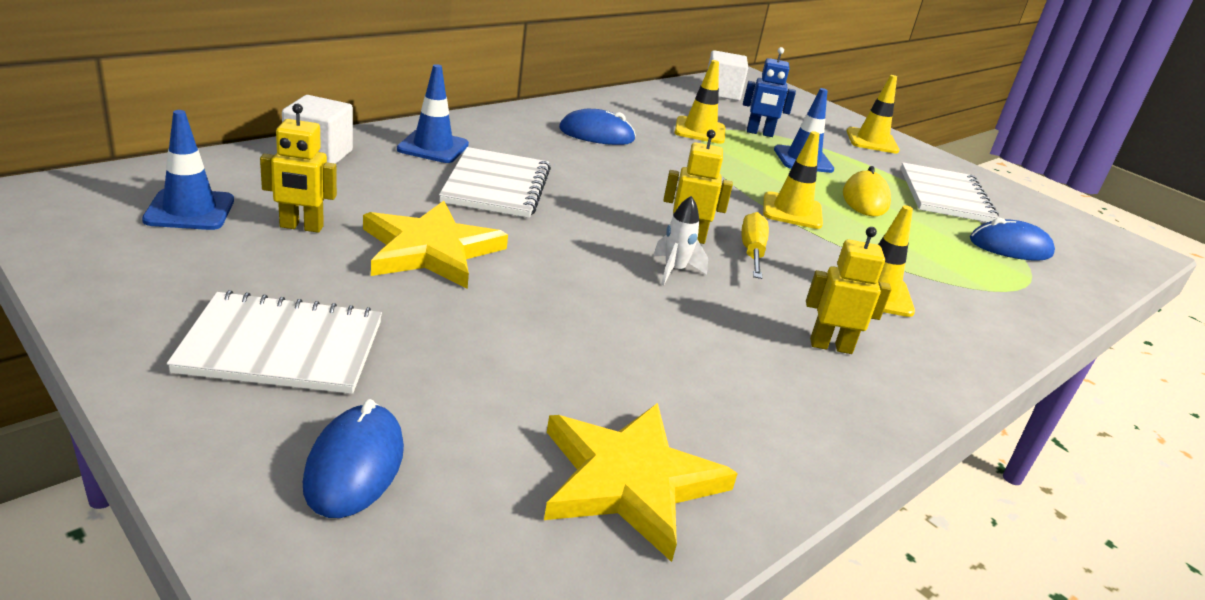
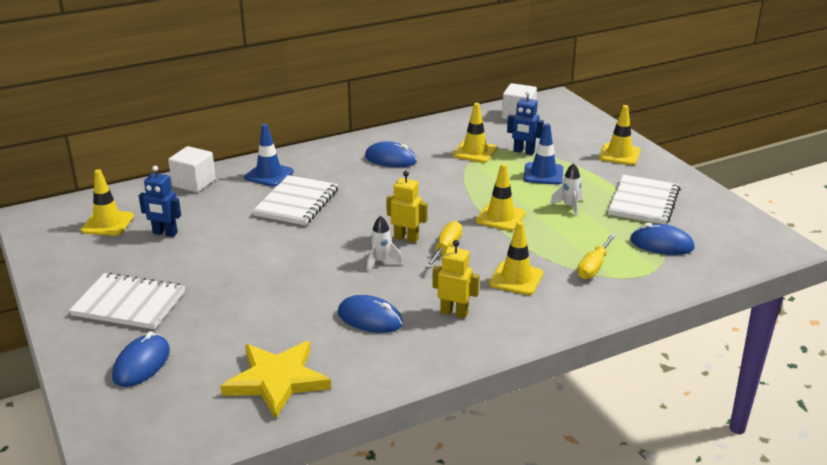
camera: 20 degrees right, 0 degrees up
(190, 210) = (107, 223): blue traffic cone -> yellow traffic cone
(301, 227) = (165, 233): yellow robot -> blue robot
(431, 250) = (233, 248): yellow star -> none
(715, 359) = (370, 318): none -> blue mouse
(865, 199) = (569, 206): yellow mouse -> white rocket
(958, 277) = (593, 267): none -> yellow screwdriver

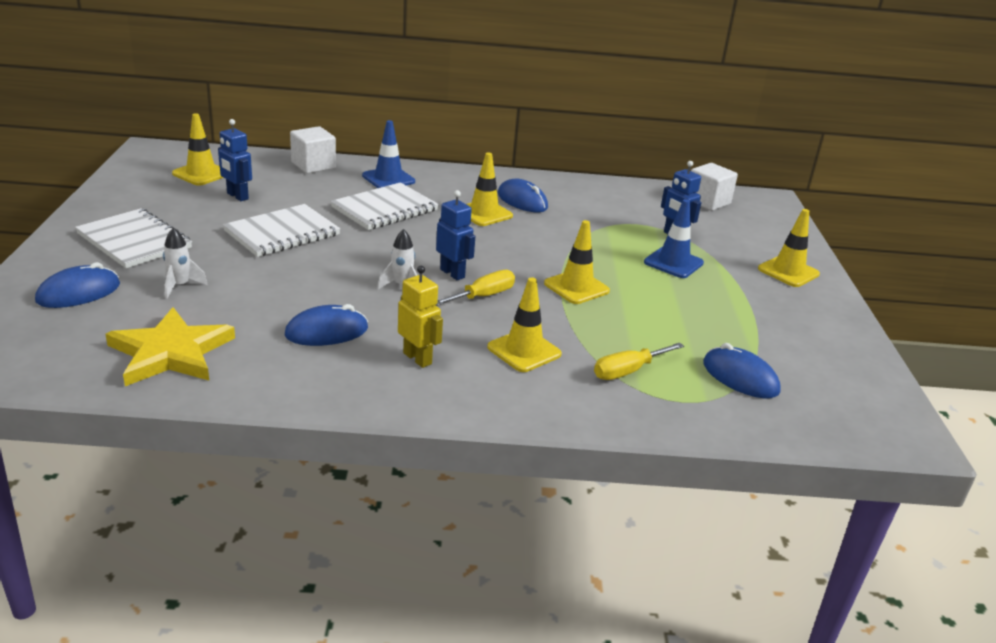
camera: 25 degrees right, 0 degrees up
(370, 318) = (326, 332): blue mouse -> blue mouse turned 75 degrees counterclockwise
(406, 238) = (452, 273): yellow robot -> blue robot
(474, 152) = (619, 220): yellow traffic cone -> yellow traffic cone (484, 213)
(569, 206) = (668, 302): white rocket -> white rocket (180, 286)
(643, 202) = (765, 327): white notebook -> white notebook (282, 233)

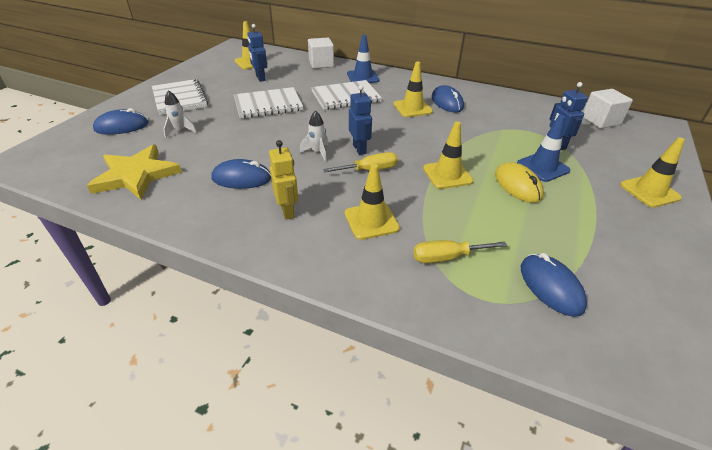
camera: 25 degrees right, 10 degrees up
(658, 287) = (517, 185): none -> yellow mouse

